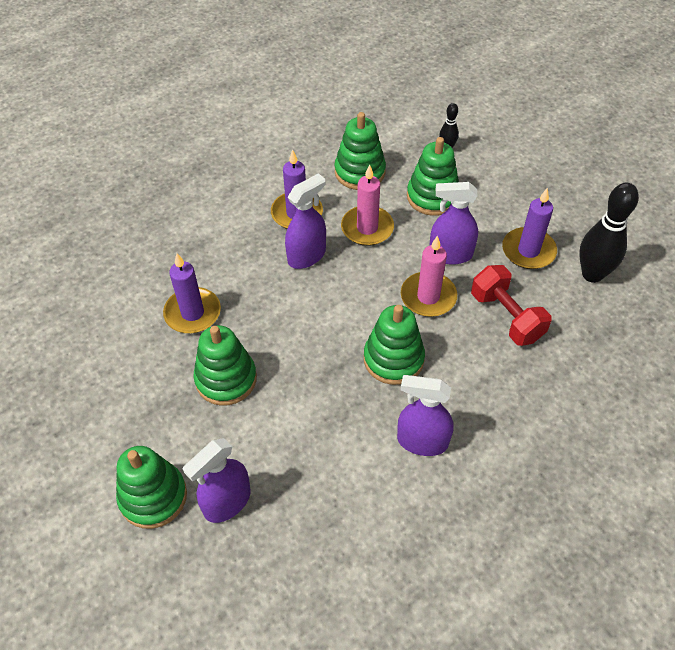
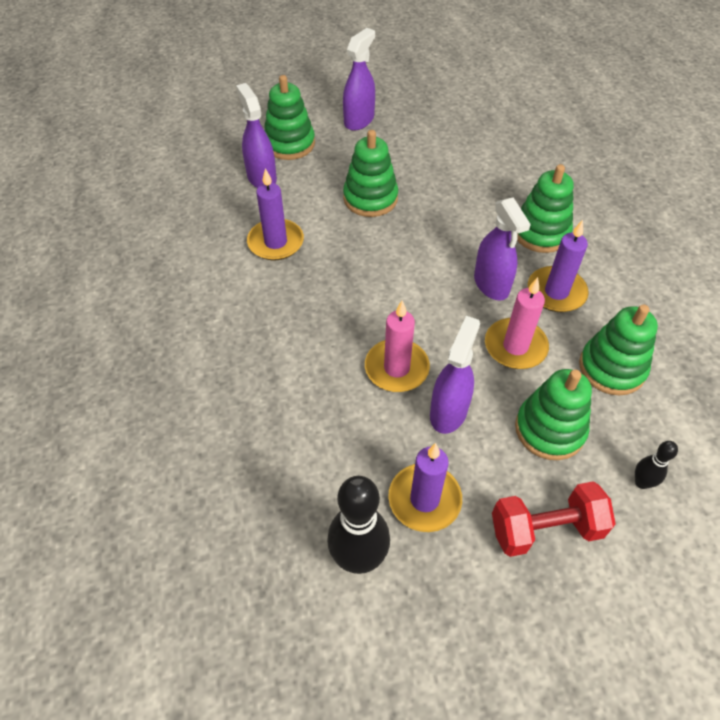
camera: 110 degrees right, 0 degrees up
(192, 313) = (450, 192): purple candle -> purple candle (276, 242)
(393, 359) = (334, 313): green stacking toy -> green stacking toy (541, 232)
(422, 441) = (239, 305): purple spray bottle -> purple spray bottle (359, 120)
(506, 317) = (338, 430): red dumbbell -> red dumbbell (545, 529)

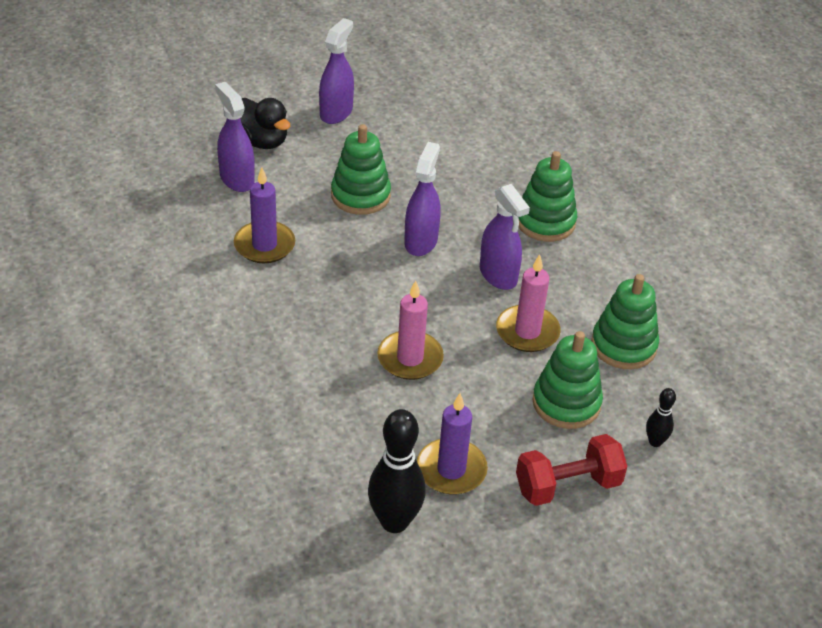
camera: 10 degrees left, 10 degrees down
(289, 144) = (261, 141): green stacking toy -> black duck
(448, 412) = (466, 394): purple spray bottle -> purple spray bottle (421, 241)
(556, 292) = (565, 279): purple candle -> none

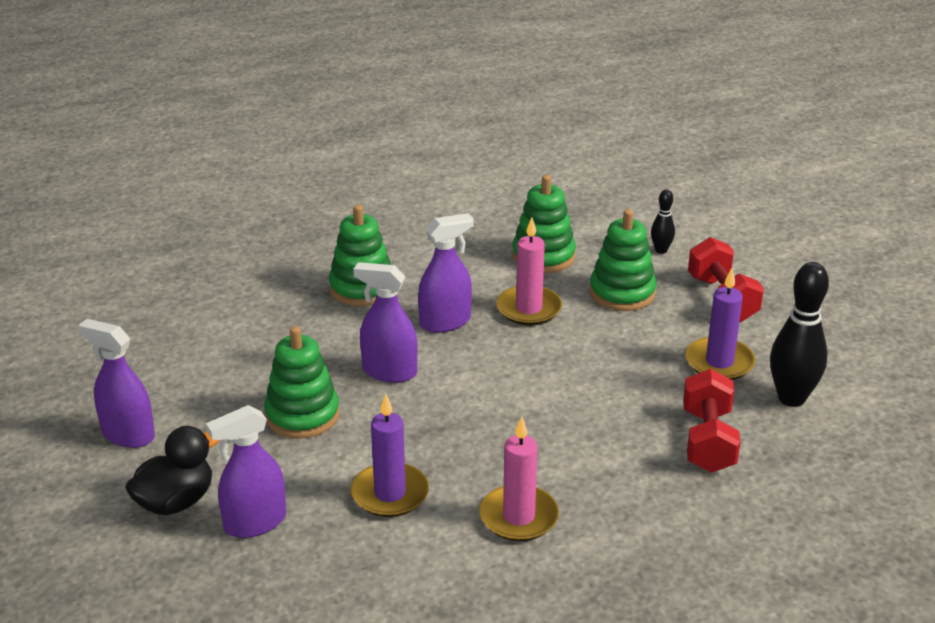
camera: 85 degrees left, 10 degrees down
(327, 447) = (708, 441): none -> red dumbbell
(410, 358) = (574, 384): pink candle -> pink candle (519, 517)

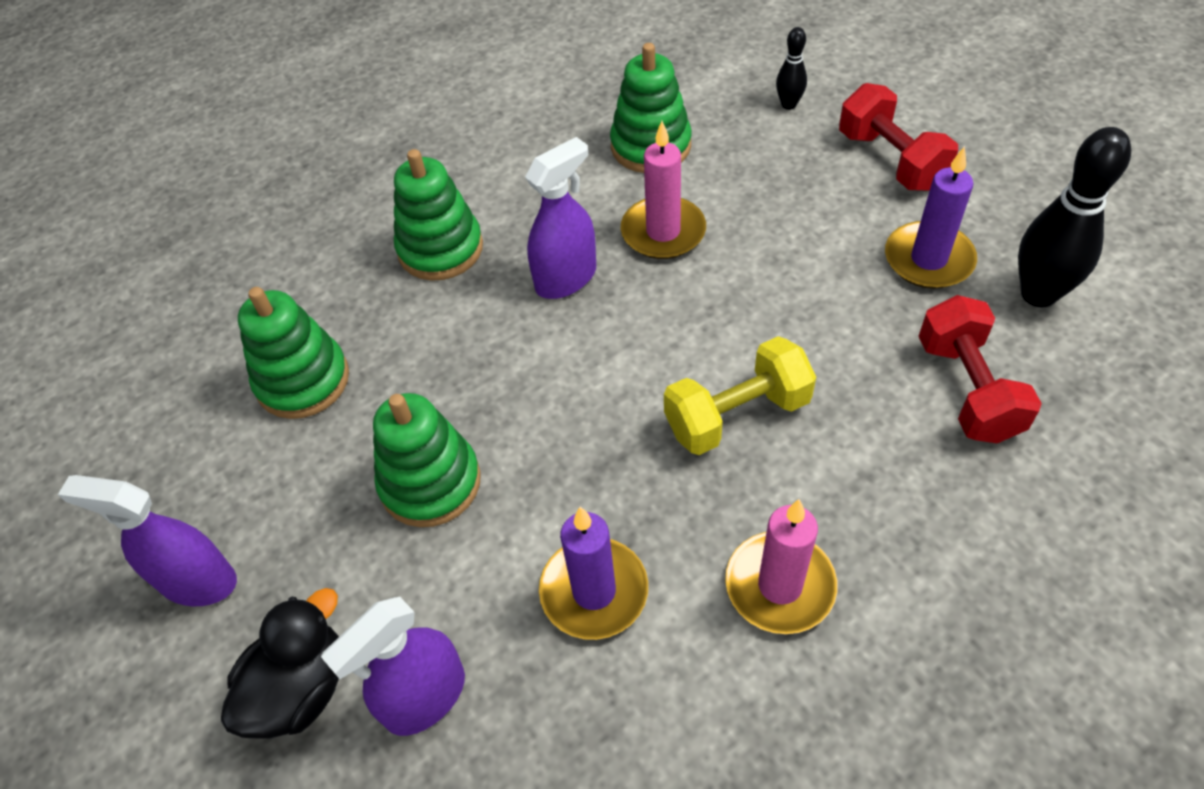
camera: 10 degrees left, 20 degrees up
(389, 371) = (521, 378): purple spray bottle -> none
(533, 422) = (737, 415): none -> yellow dumbbell
(622, 292) = (767, 179): green stacking toy -> green stacking toy (303, 380)

